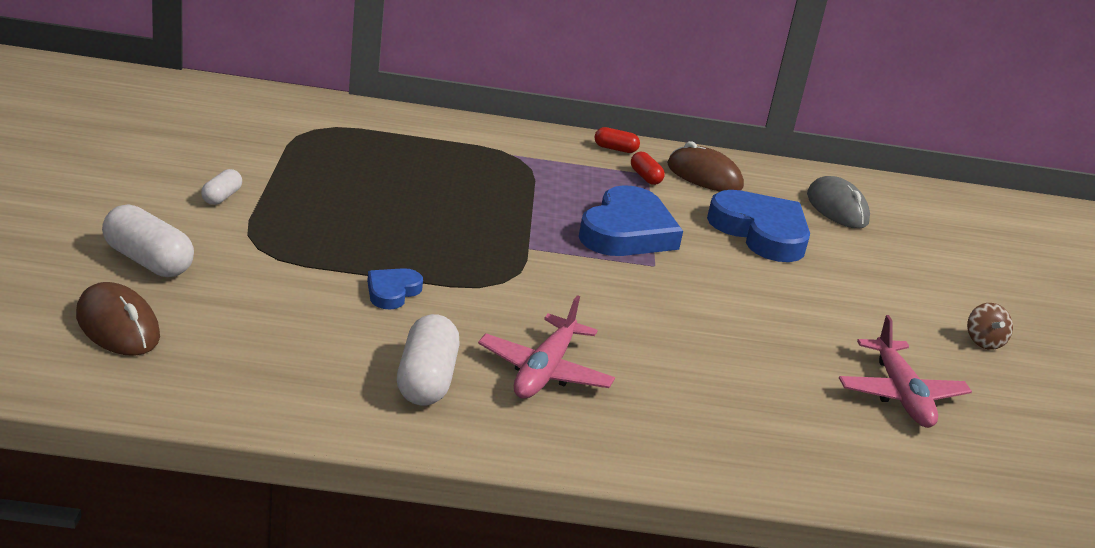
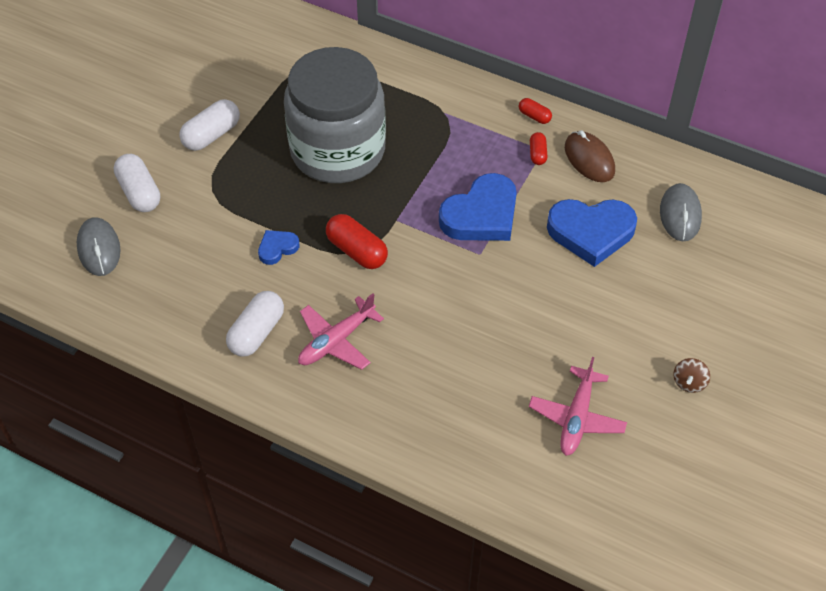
camera: 30 degrees right, 25 degrees up
(118, 326) = (99, 249): brown mouse -> grey mouse
(222, 197) = (211, 135): white capsule -> white capsule, size x1.83
(405, 195) = (337, 150): none -> grey jar
(502, 281) = (357, 251): none -> red capsule
(761, 232) = (591, 232): blue heart -> blue heart turned 105 degrees clockwise

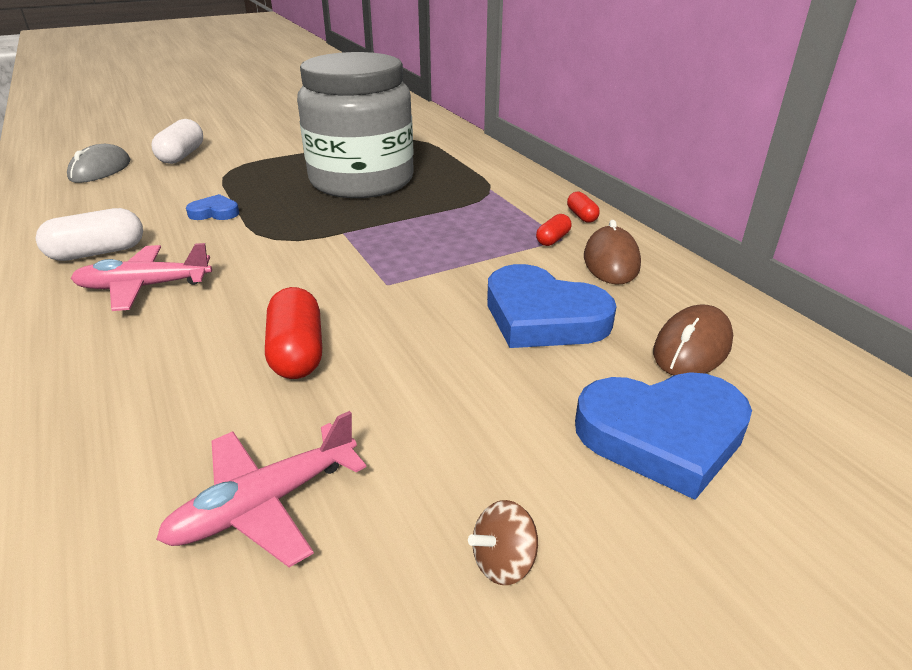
camera: 35 degrees right, 20 degrees down
(211, 135) = (282, 147): white capsule -> none
(357, 251) = (274, 237): red capsule -> red capsule (297, 352)
(481, 215) = (431, 258): blue heart -> blue heart (662, 435)
(680, 215) = (692, 347): grey mouse -> brown mouse

